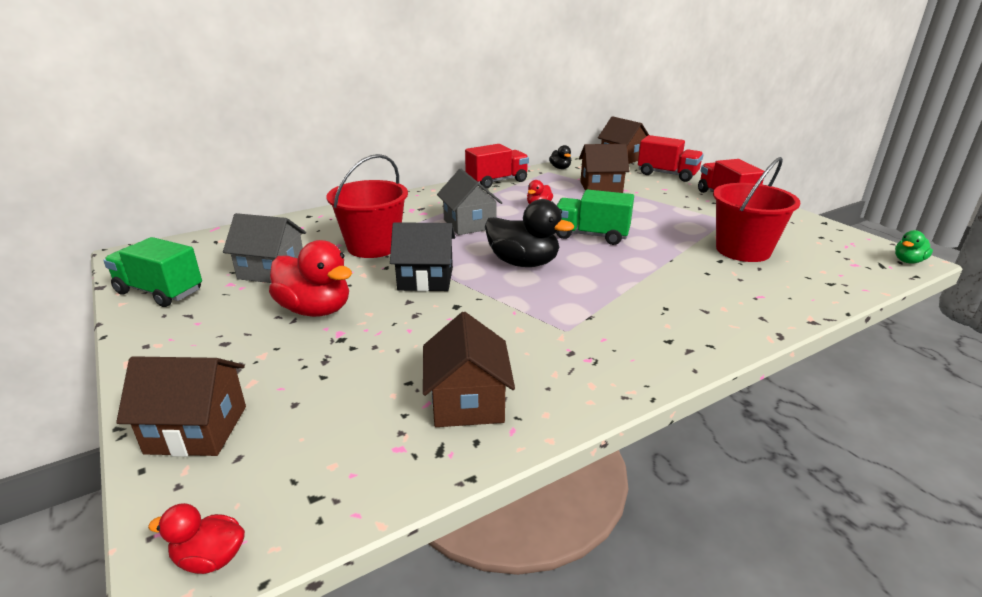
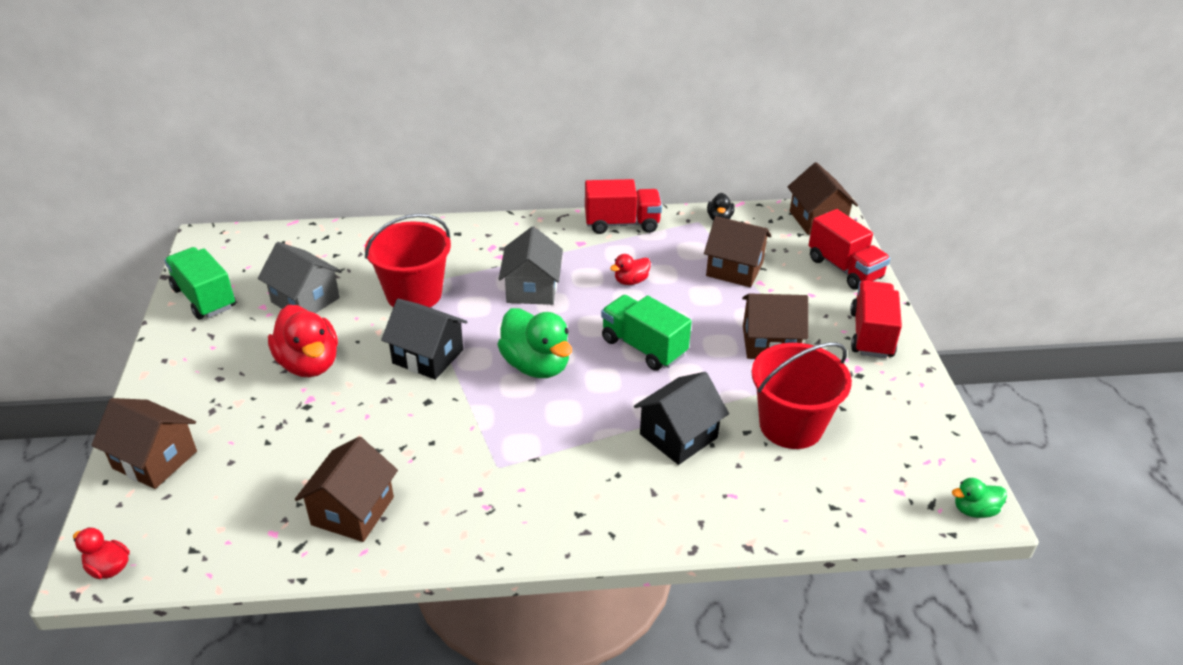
camera: 25 degrees right, 10 degrees up
(523, 263) = (536, 365): black duck -> green duck
(671, 215) = (769, 343): none -> brown house
(679, 274) = (678, 436): none -> black house

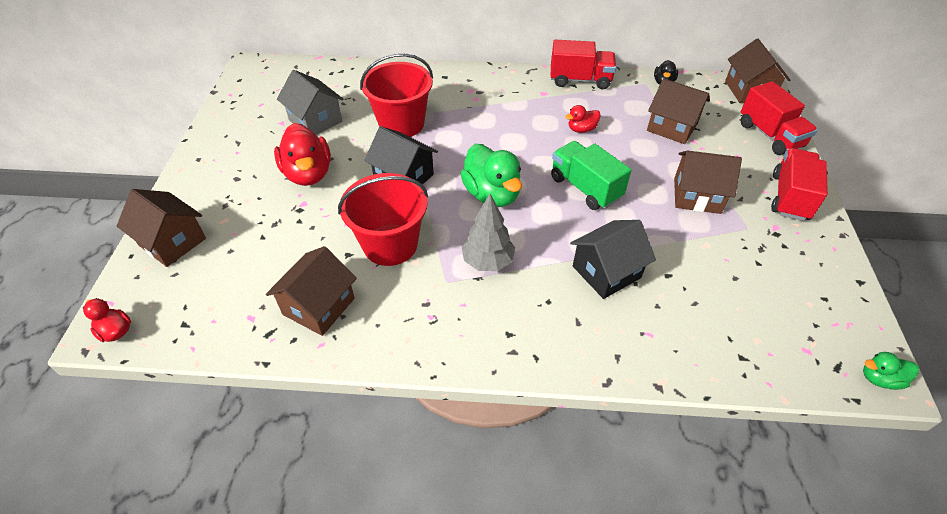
camera: 10 degrees right, 10 degrees up
(204, 298) = (239, 112): green truck -> none
(532, 289) = (498, 128): grey house -> none
(542, 440) = (487, 262): none -> grey tree
(791, 425) = (709, 274): red bucket -> red bucket (390, 244)

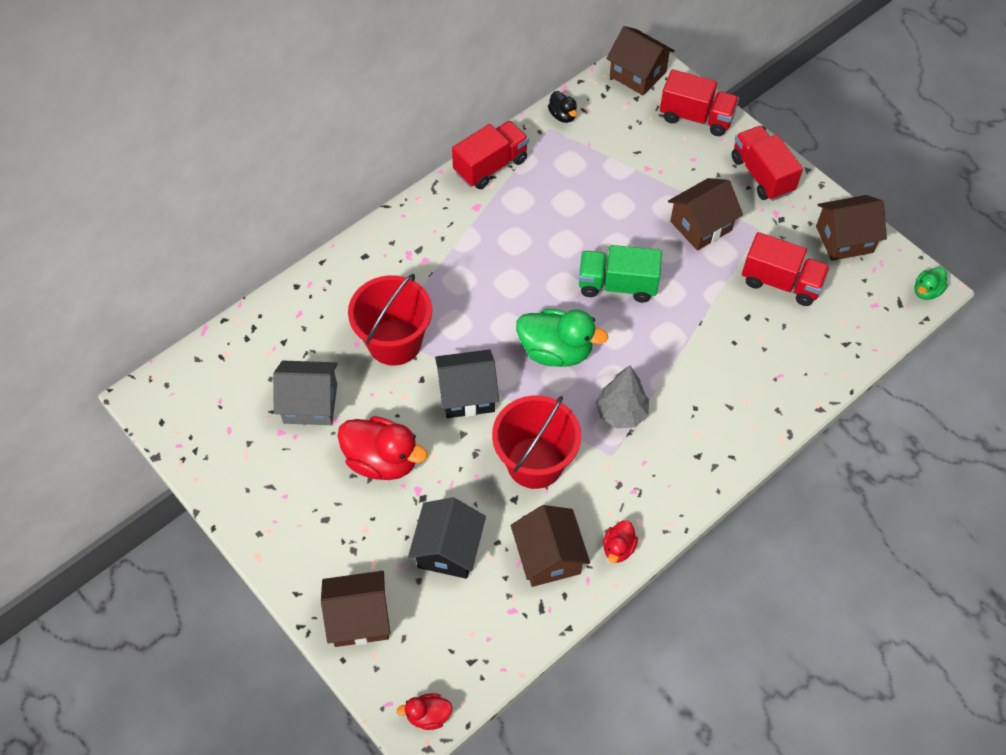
camera: 45 degrees left, 10 degrees up
(581, 129) = (551, 224): red duck -> red duck (618, 548)
(606, 272) = (707, 349): black house -> black house (448, 549)
(672, 127) = (618, 165): brown house -> brown house (844, 239)
(727, 273) = (781, 282): none -> red truck

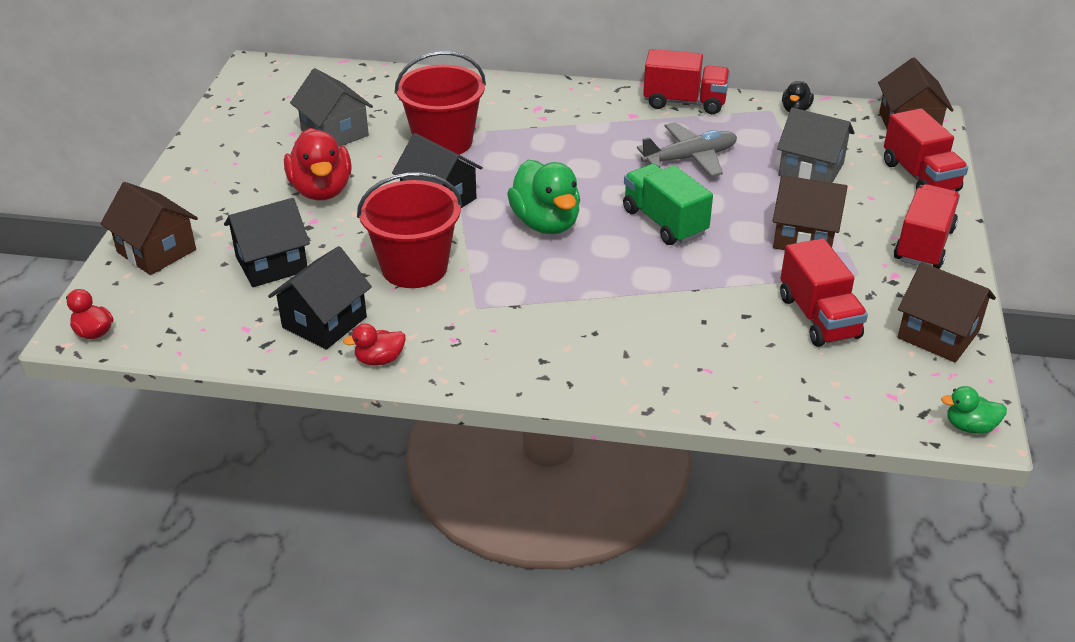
camera: 50 degrees right, 20 degrees down
(548, 556) = (324, 322): brown house -> black house
(560, 215) = (690, 158): none -> grey plane
(621, 413) = (529, 290): grey tree -> none
(636, 164) = (811, 169): none -> grey house

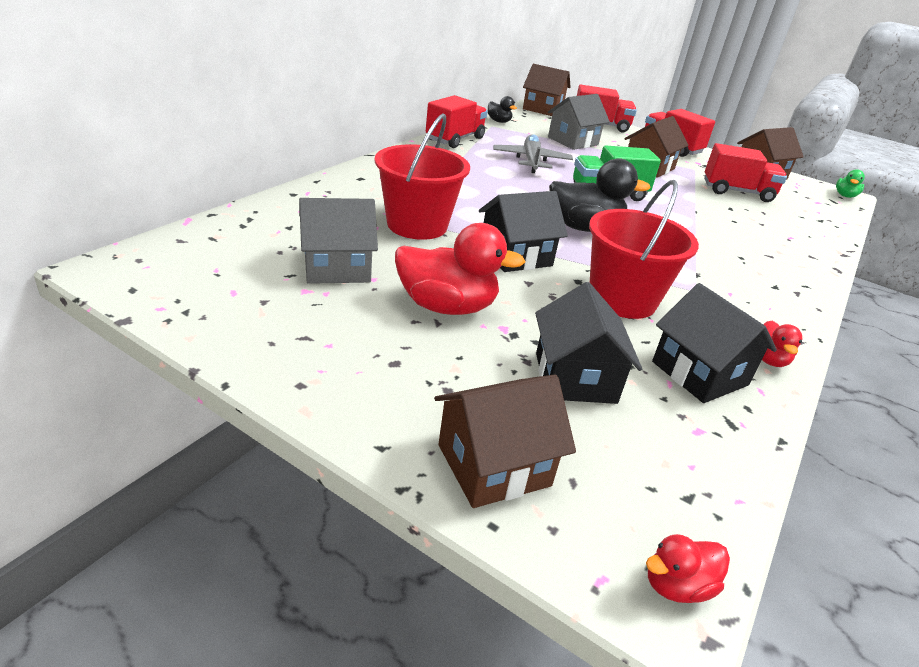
camera: 70 degrees left, 5 degrees down
(546, 223) = (584, 228): green duck -> black duck

